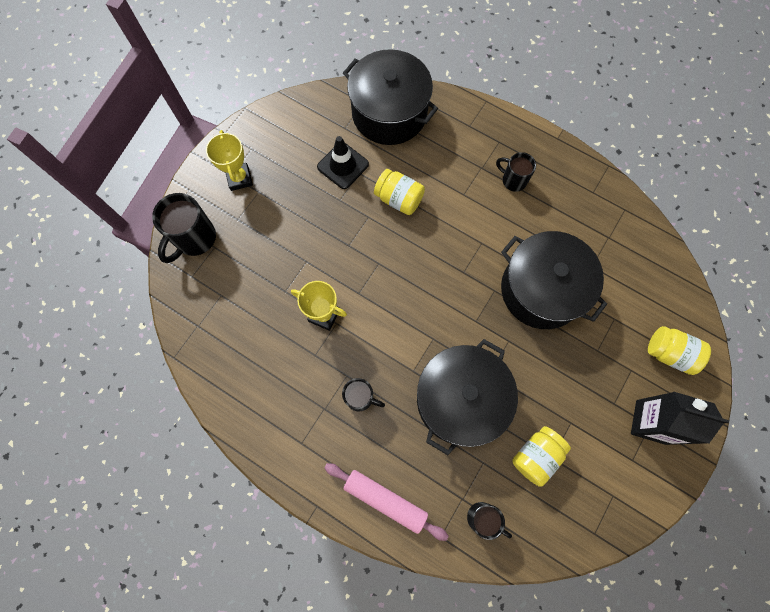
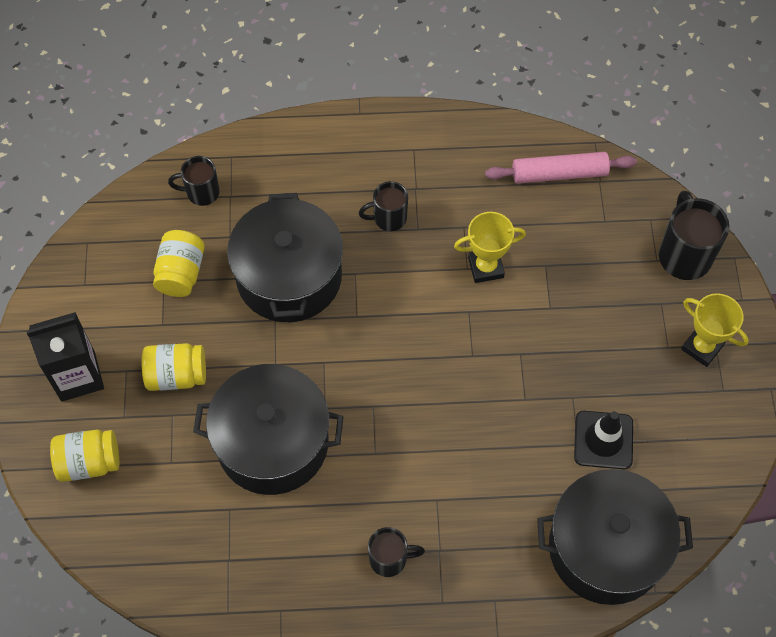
camera: 145 degrees right, 10 degrees down
(385, 500) = (301, 153): pink rolling pin -> pink rolling pin (559, 173)
(399, 199) = (507, 442): yellow jar -> yellow jar (176, 375)

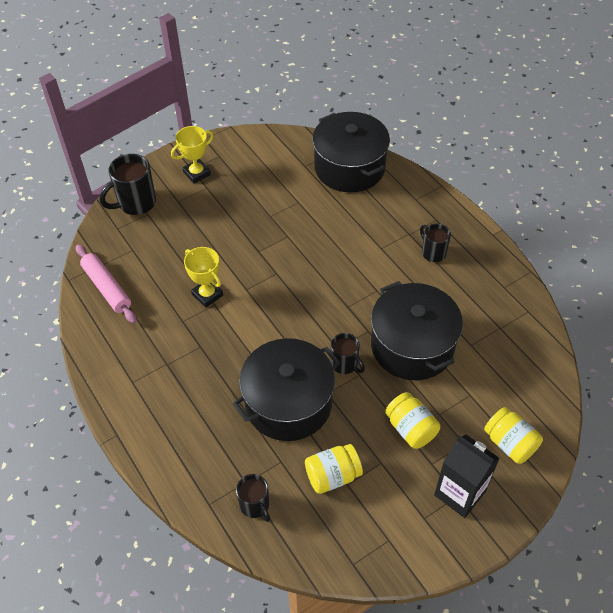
camera: 120 degrees left, 10 degrees down
(388, 218) = (202, 367): black mug -> black mug (345, 364)
(603, 440) = (287, 192): black traffic cone -> none
(702, 347) = (197, 173): yellow trophy -> yellow trophy turned 45 degrees clockwise

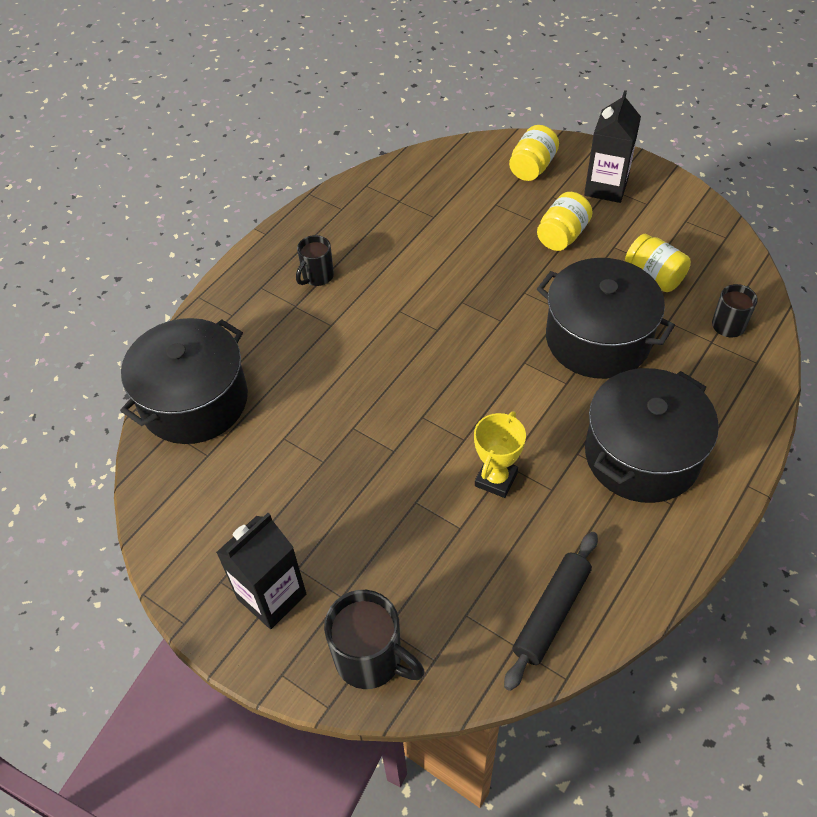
camera: 110 degrees left, 0 degrees up
(107, 288) = (551, 613): pink rolling pin -> black rolling pin
(197, 173) = (271, 596): yellow trophy -> black carton
(345, 364) = (518, 307): black mug -> none
(412, 346) = (461, 260): black pot -> black pot (642, 455)

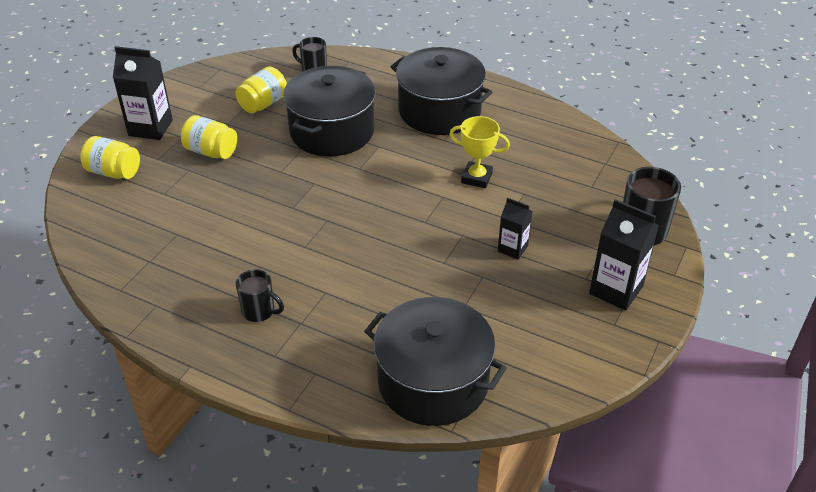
camera: 100 degrees left, 10 degrees down
(362, 498) = (512, 248): none -> black carton
(551, 613) = (576, 148): black rolling pin -> none

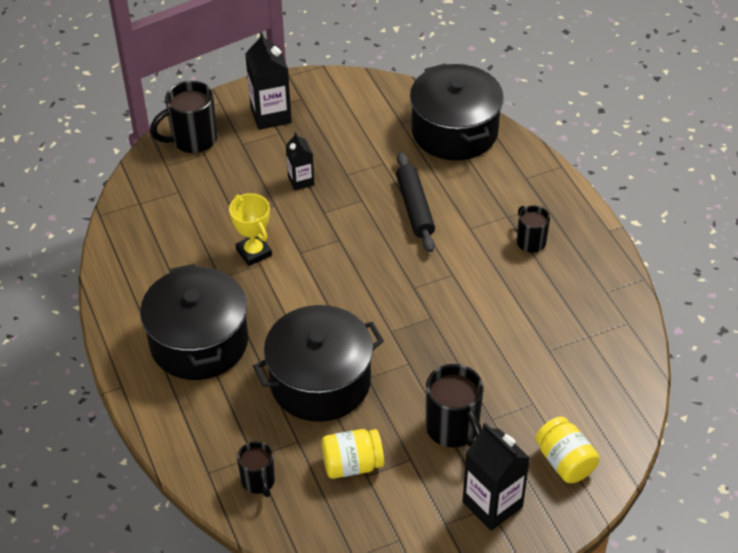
camera: 140 degrees left, 5 degrees up
(211, 151) = (453, 429): yellow jar -> black mug
(391, 282) = (414, 208): none -> black rolling pin

